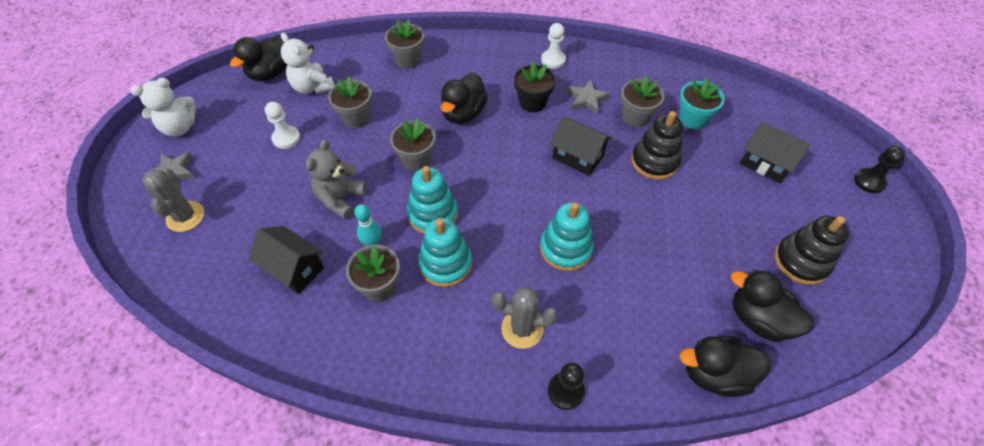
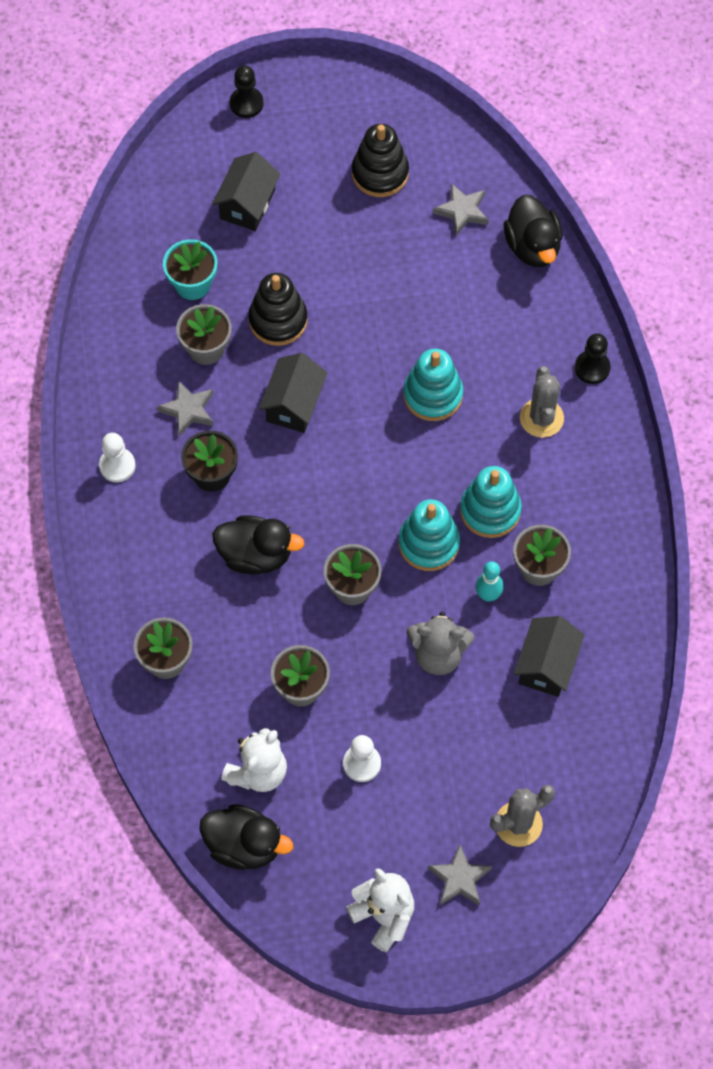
camera: 105 degrees left, 10 degrees up
(758, 319) = (462, 211): black duck -> grey star

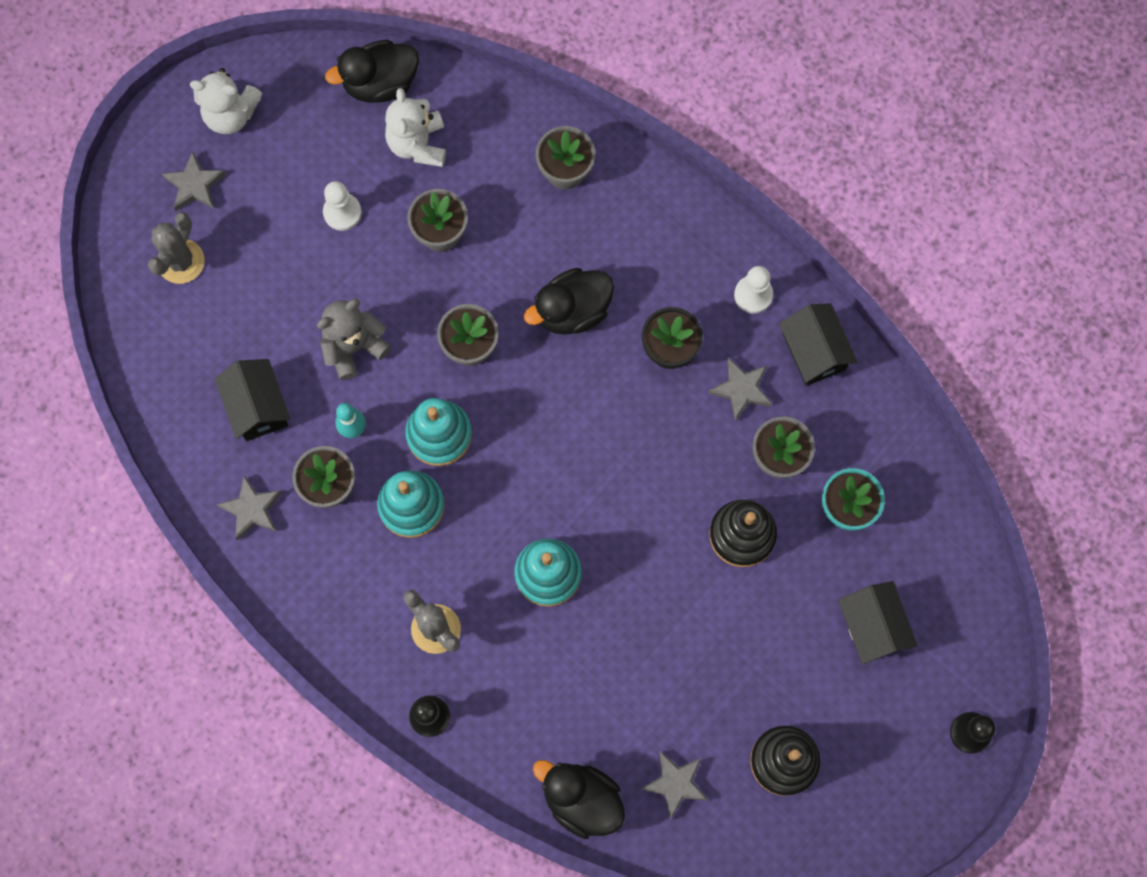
camera: 140 degrees right, 10 degrees up
(294, 404) = (658, 467): black house -> black house (814, 352)
(608, 595) = (252, 509): none -> grey star

